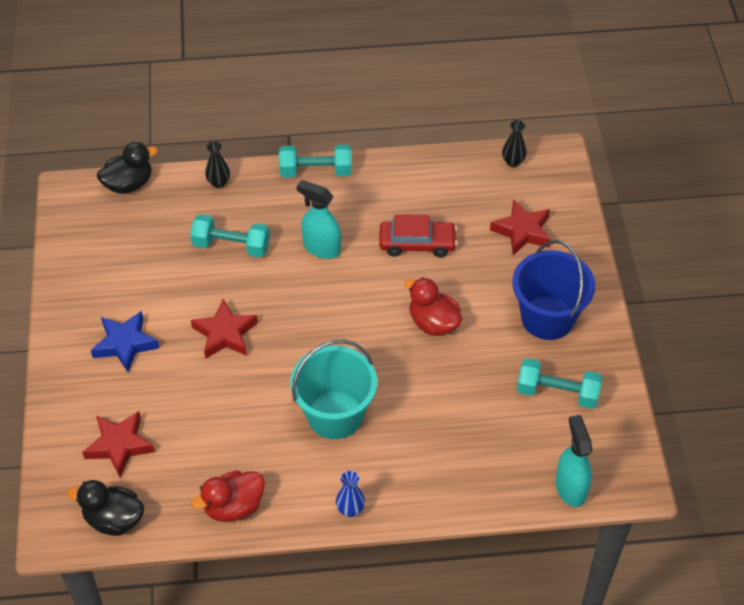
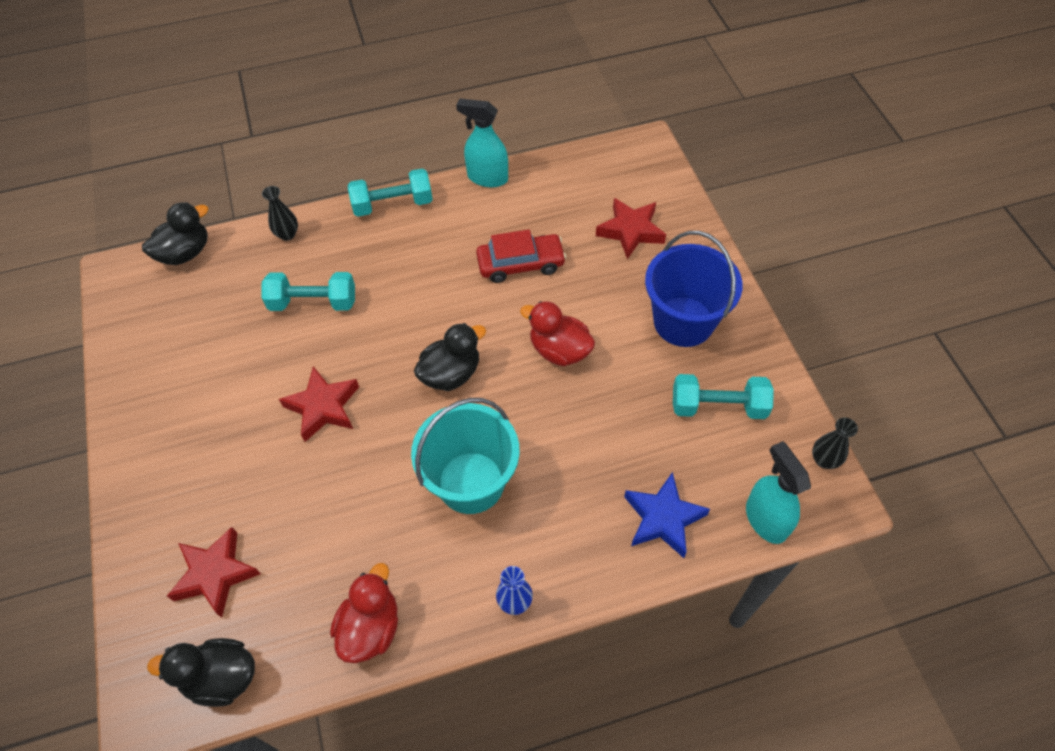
camera: 10 degrees left, 5 degrees up
(125, 344) = (205, 441): blue star -> blue star (663, 518)
(233, 506) = (371, 627): red duck -> red duck turned 150 degrees clockwise
(321, 248) = (415, 287): turquoise spray bottle -> turquoise spray bottle (487, 178)
(336, 326) = (451, 374): none -> black duck
(513, 162) = (601, 160): black vase -> black vase (824, 460)

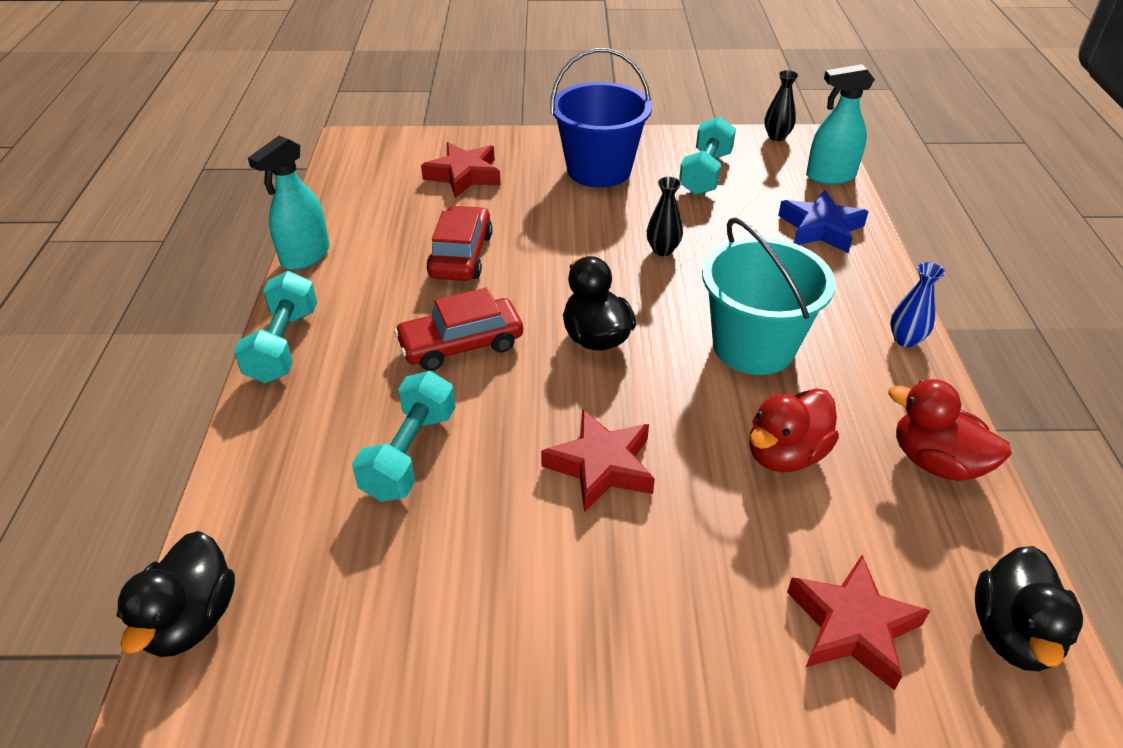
camera: 75 degrees left, 15 degrees down
(185, 253) = (191, 619): black duck -> black duck turned 150 degrees counterclockwise
(287, 234) = (254, 468): black vase -> black vase (662, 250)
(420, 296) = (461, 344): none -> red car
(559, 350) = (598, 251): red duck -> red duck (785, 454)

